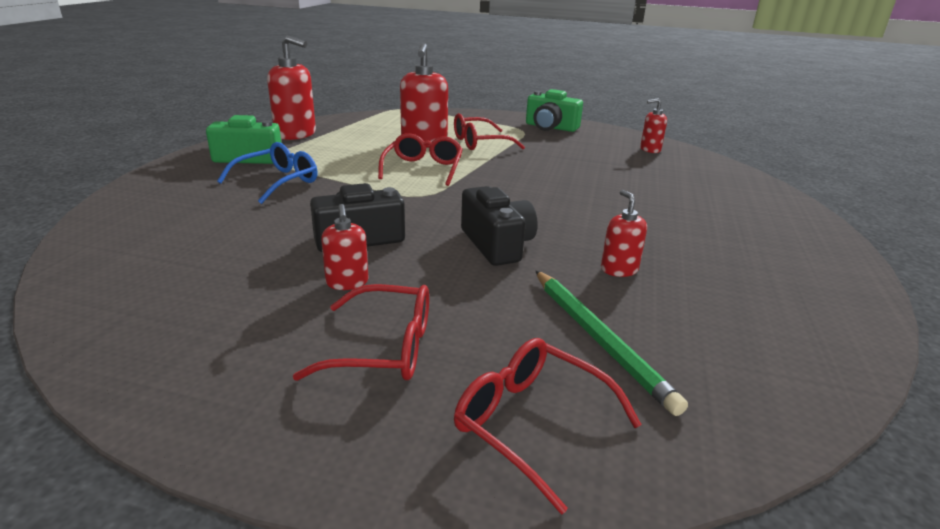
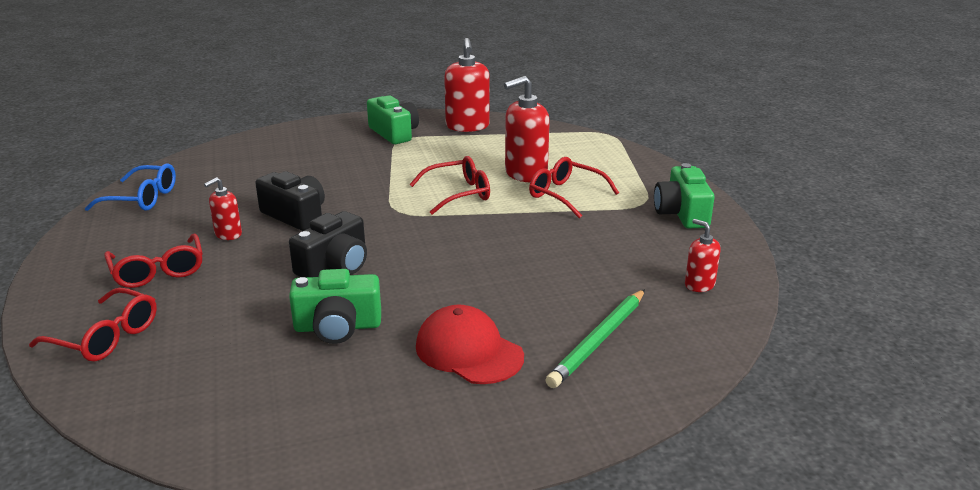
camera: 60 degrees right, 0 degrees up
(278, 182) = (361, 158): blue glasses -> blue glasses (142, 198)
(531, 423) = (106, 337): red glasses -> red glasses turned 105 degrees clockwise
(598, 339) = (216, 340): green pencil -> green pencil (598, 340)
(619, 269) = (338, 327): red soap dispenser -> green camera
(695, 230) = (469, 351): none -> red cap

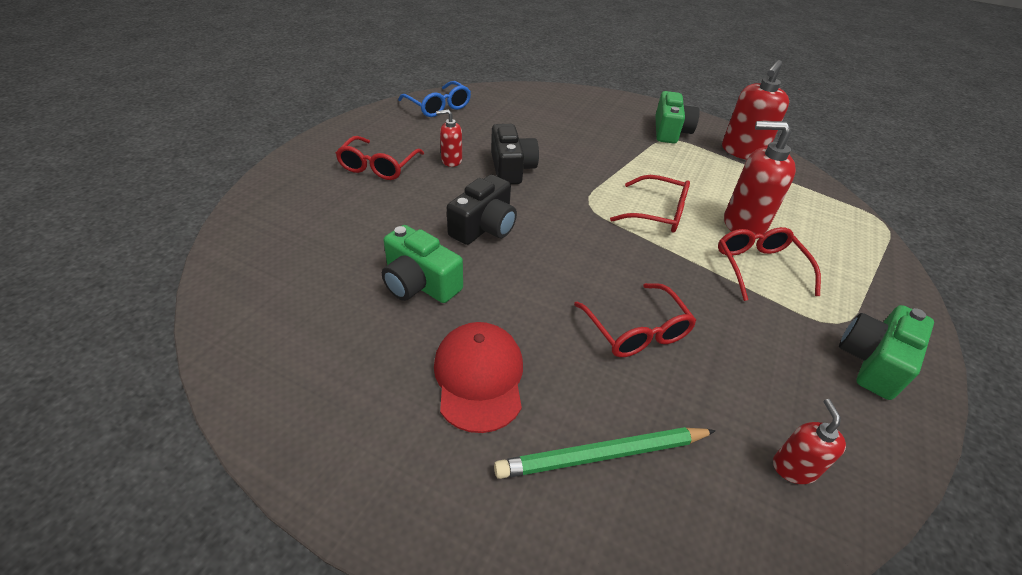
camera: 40 degrees right, 15 degrees up
(106, 337) = (292, 200): red glasses -> red glasses (636, 331)
(335, 266) = (484, 227): black camera -> black camera turned 45 degrees counterclockwise

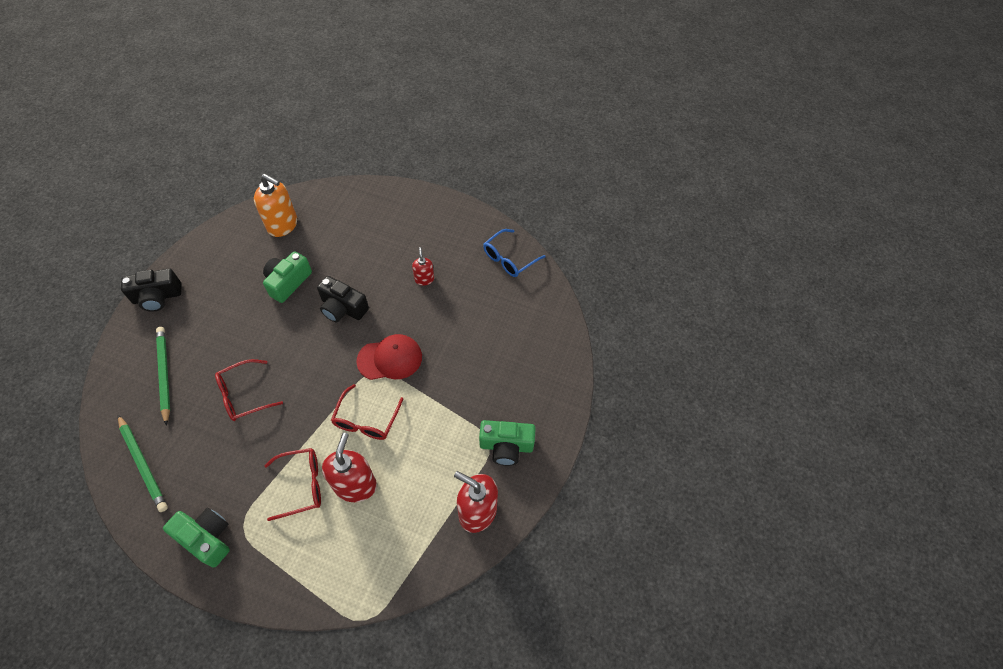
camera: 85 degrees right, 15 degrees up
(283, 291) = (283, 225): none -> orange soap dispenser
(378, 166) = (409, 239): red glasses -> none
(479, 377) = (217, 318): red cap -> red cap (390, 359)
(511, 168) = (418, 318): black camera -> black camera (157, 297)
(794, 467) = (143, 464): red soap dispenser -> green pencil

